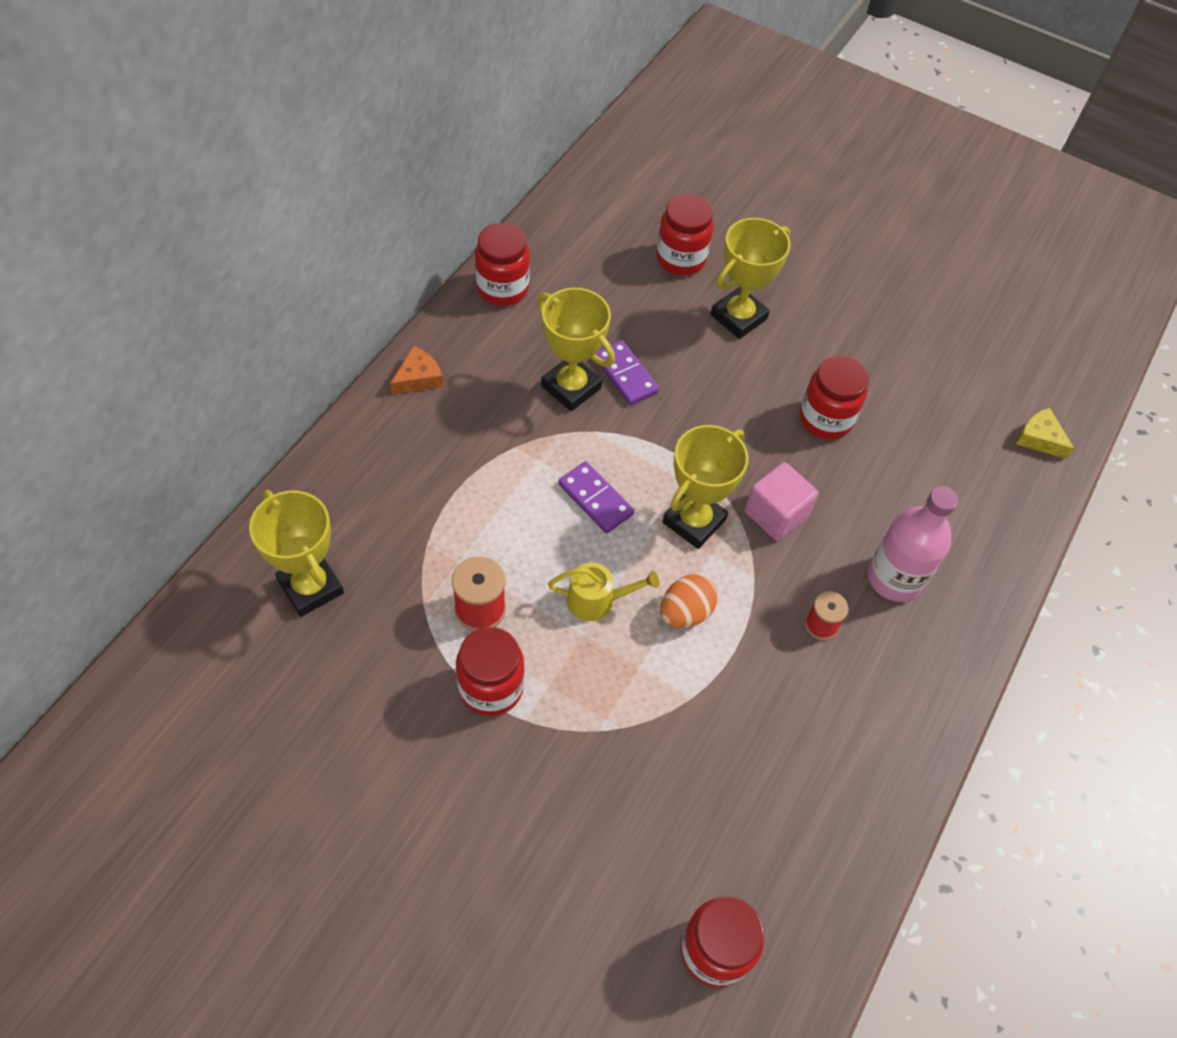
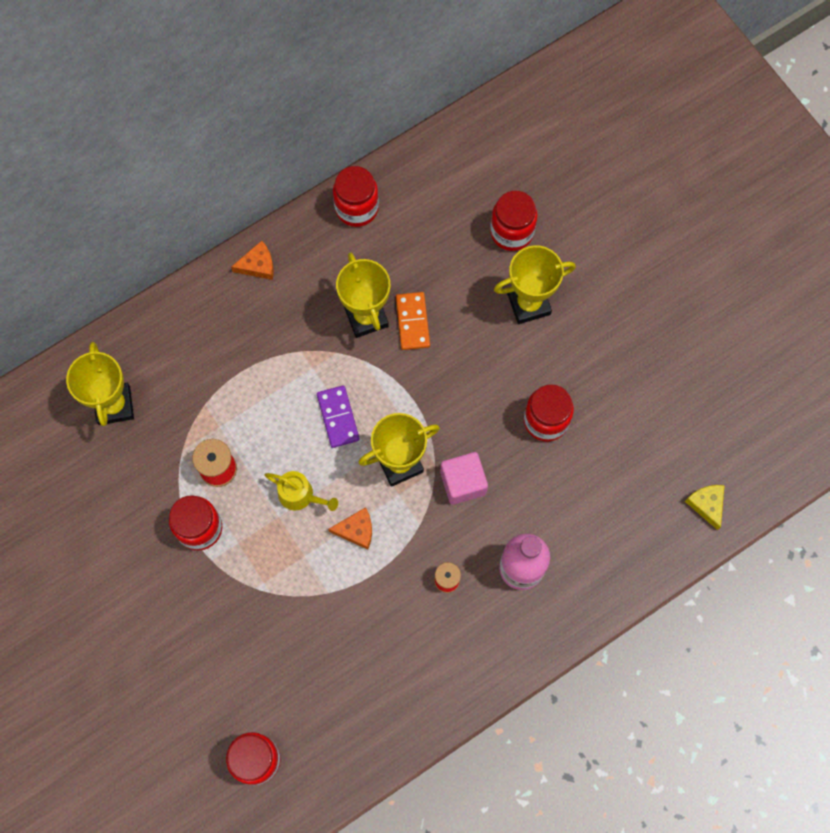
camera: 30 degrees right, 15 degrees up
(625, 375) = (412, 322): purple domino -> orange domino
(685, 612) = (356, 530): orange egg -> orange cheese

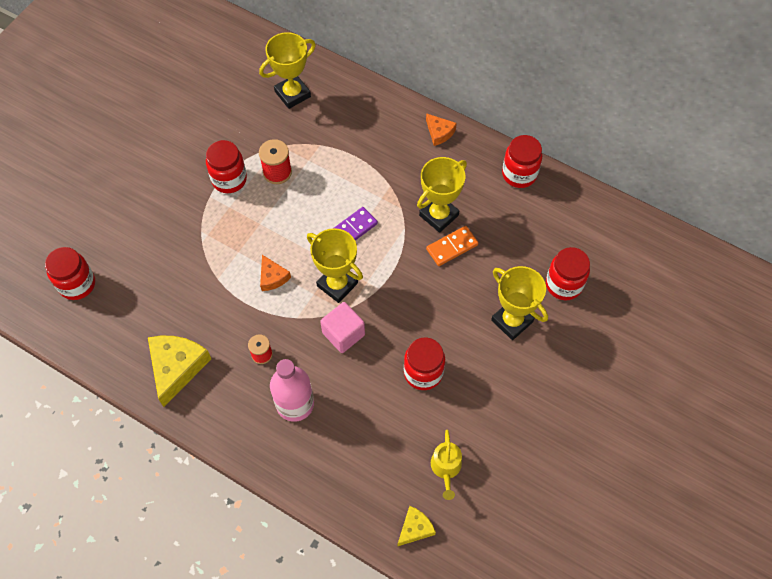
camera: 65 degrees right, 10 degrees down
(300, 495) = (282, 230): yellow watering can -> yellow watering can (446, 468)
(419, 680) = (177, 367): none -> yellow cheese

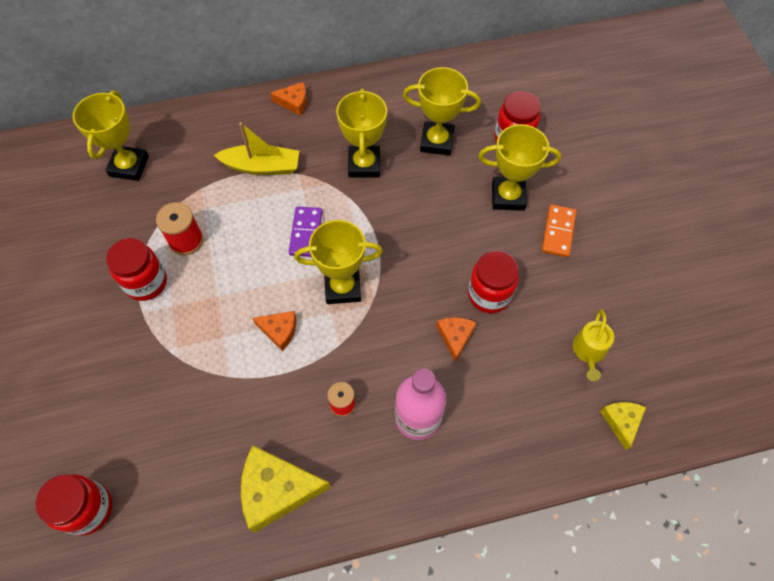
camera: 45 degrees left, 0 degrees up
(177, 367) = (277, 490): yellow cheese -> yellow cheese turned 60 degrees counterclockwise
(343, 334) = (392, 322): pink cube -> none
(371, 161) = (262, 167): none -> yellow boat
(371, 378) = (455, 337): none -> orange cheese
(446, 468) = (589, 351): yellow watering can -> yellow watering can turned 60 degrees clockwise
(452, 247) = (402, 180): orange domino -> orange domino (558, 232)
(506, 241) = (437, 141): none -> yellow trophy
(519, 174) = (391, 86): red jar -> none

